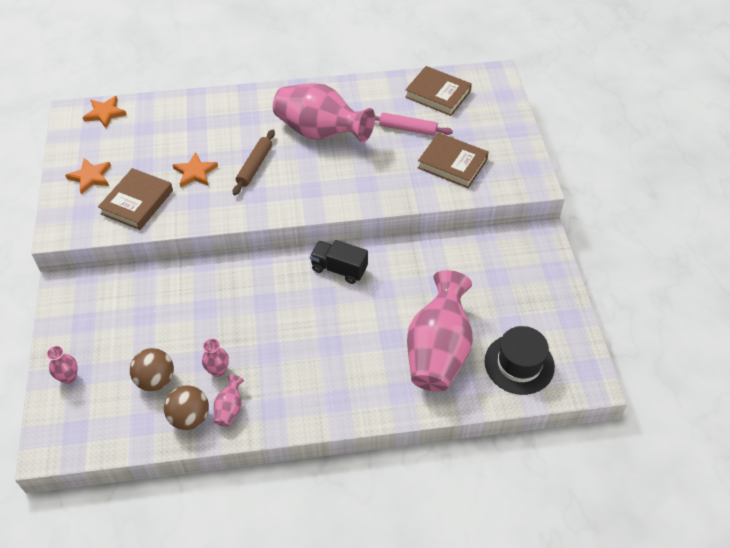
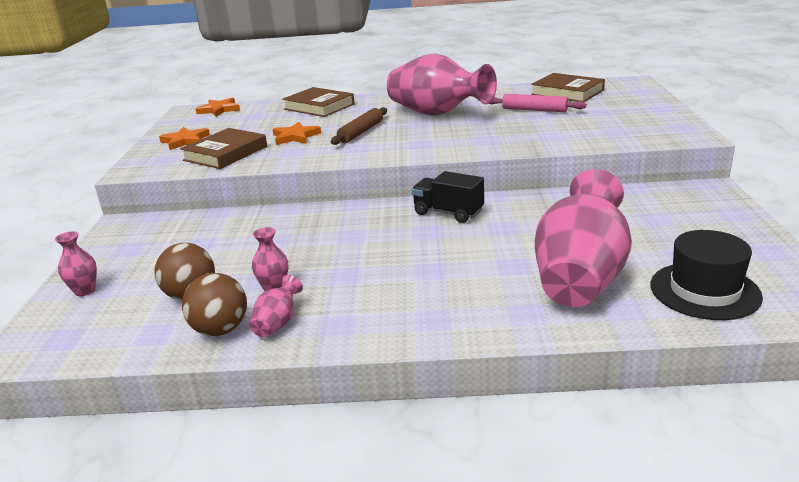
camera: 10 degrees right, 25 degrees down
(452, 163) = (587, 127): brown book -> brown book (319, 107)

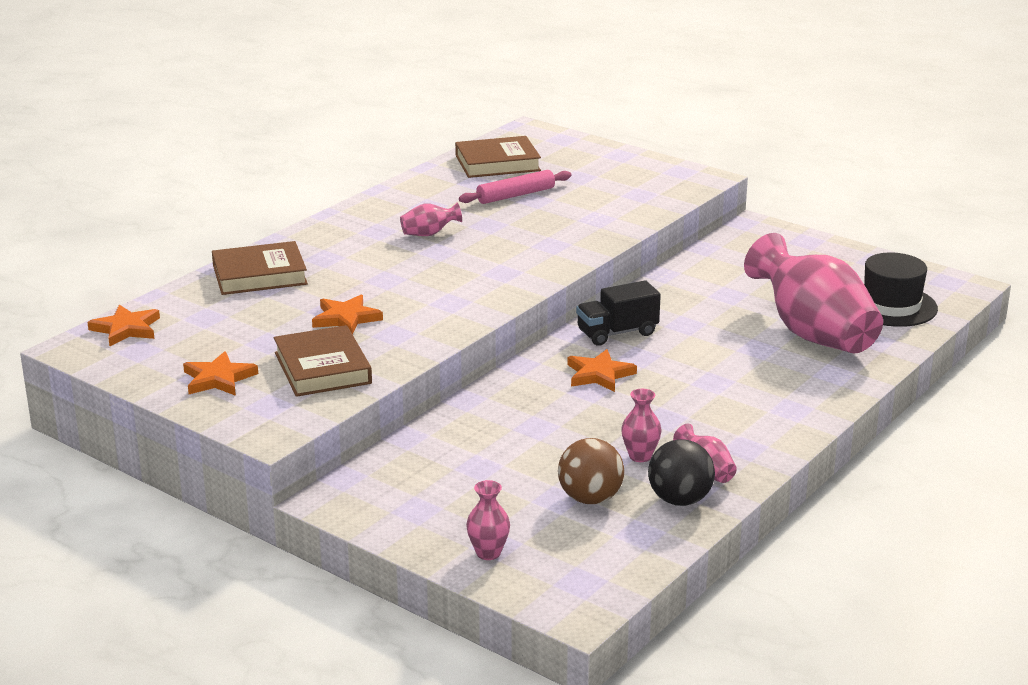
camera: 55 degrees left, 0 degrees up
(220, 330) = (679, 500): brown ball -> black ball
(361, 132) = (406, 285): brown rolling pin -> none
(378, 230) = (599, 374): none -> orange star
(437, 114) = (429, 234): pink vase -> pink vase, size x0.41

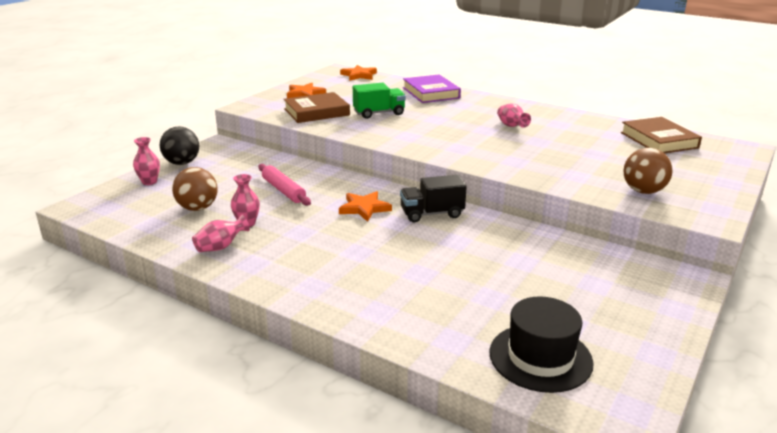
camera: 85 degrees right, 0 degrees up
(259, 275) = (430, 93): brown book -> purple book
(346, 318) = (379, 113): orange star -> green truck
(515, 195) = (600, 147): pink rolling pin -> pink rolling pin (283, 190)
(617, 333) = (432, 214): black truck -> black truck turned 75 degrees counterclockwise
(640, 194) = (643, 191): none -> brown ball
(679, 500) = (186, 237): black ball -> black ball (182, 163)
(813, 334) = (456, 303): pink vase -> none

